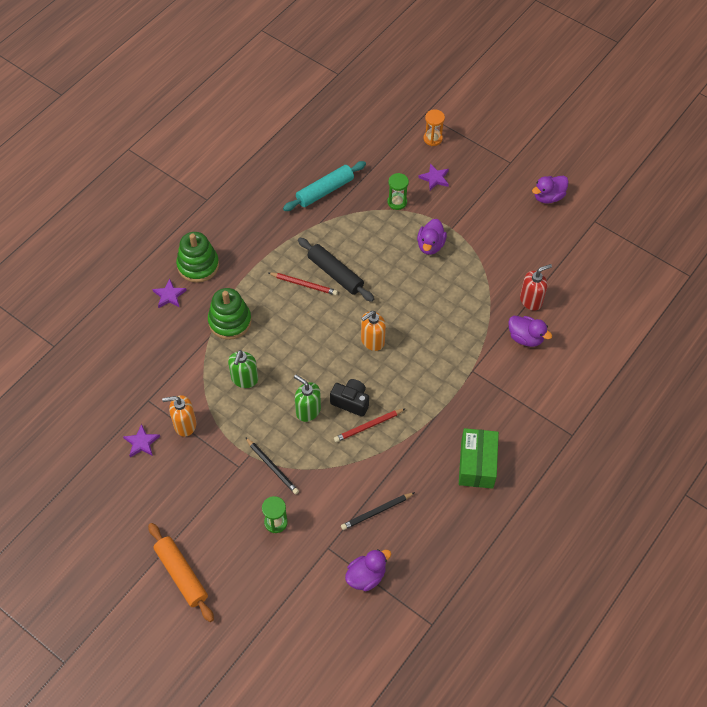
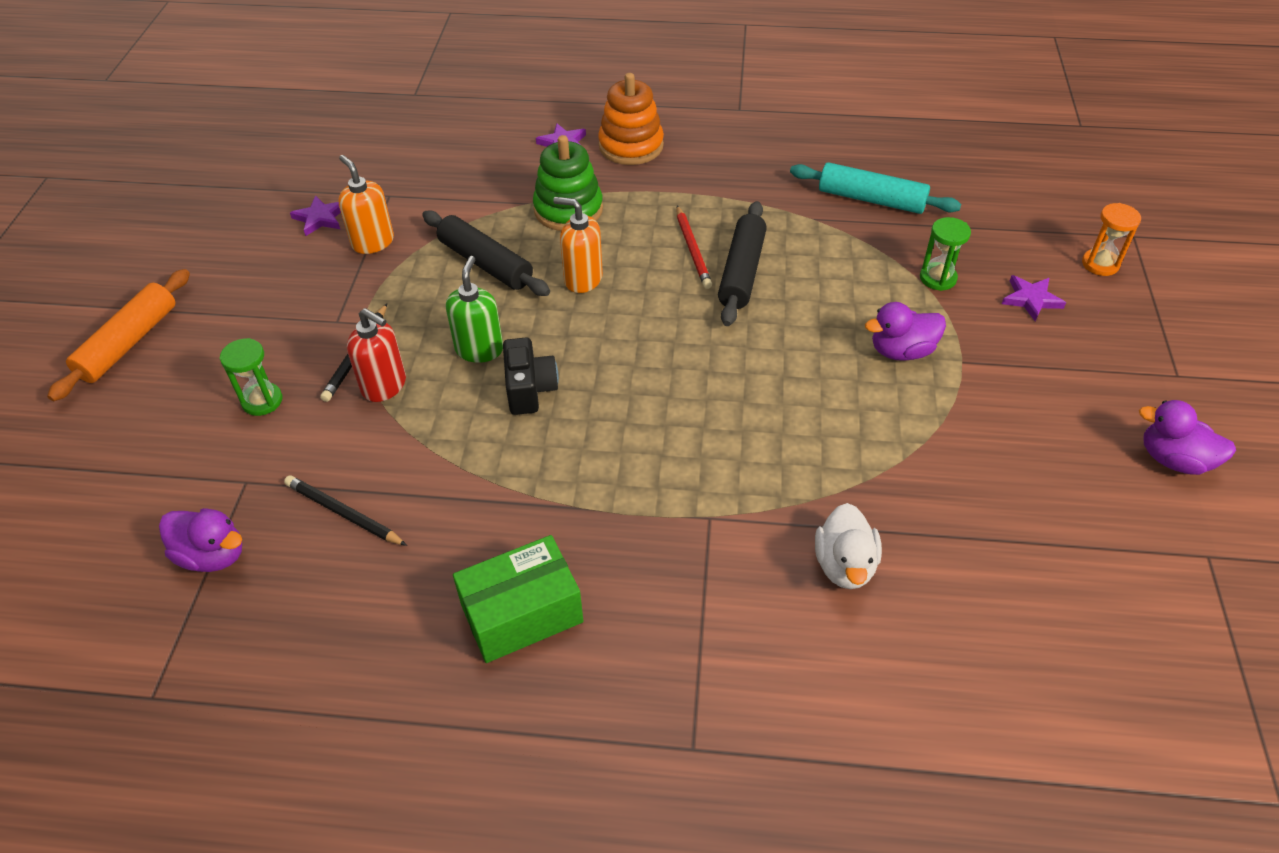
camera: 60 degrees right, 10 degrees down
(198, 265) = (631, 146): green stacking toy -> orange stacking toy
(244, 379) = (485, 263): green soap dispenser -> black rolling pin
(368, 426) = (499, 430): red pencil -> none
(372, 341) = (660, 364): orange soap dispenser -> orange soap dispenser (582, 279)
(525, 338) = (844, 565): purple duck -> white duck
(531, 300) = (931, 536): red soap dispenser -> red soap dispenser (384, 386)

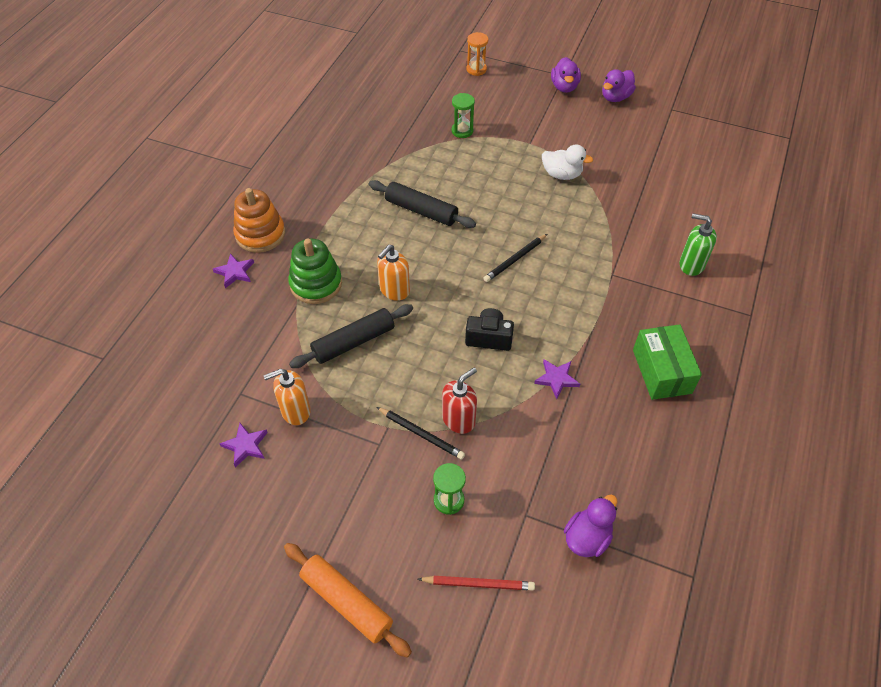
camera: 75 degrees left, 5 degrees up
(344, 513) = (568, 455): black pencil -> black pencil (515, 259)
(479, 349) = (442, 359): green soap dispenser -> green soap dispenser (691, 265)
(692, 249) = (389, 228): red pencil -> red pencil (478, 584)
(844, 565) = (654, 229): white duck -> white duck (562, 174)
(871, 199) = (380, 135): turquoise rolling pin -> none
(901, 351) = (514, 163): purple duck -> purple duck (564, 87)
(1031, 299) = (493, 102): purple star -> purple star (556, 379)

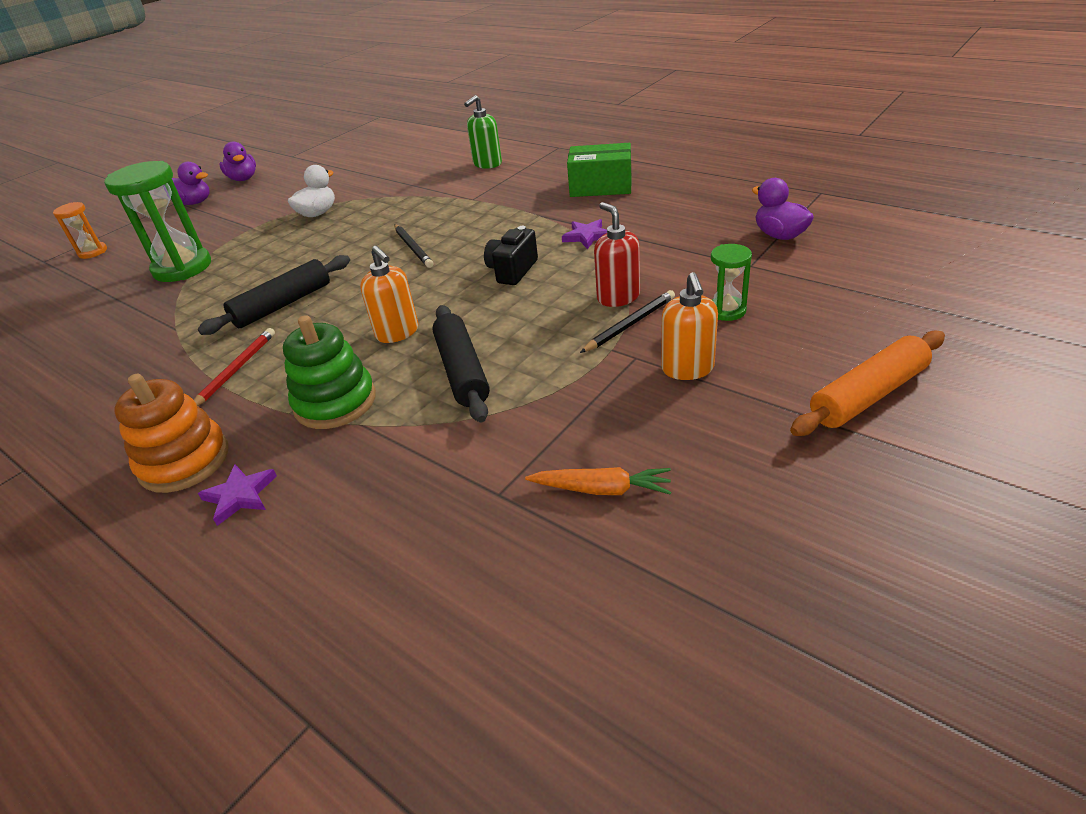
camera: 70 degrees left, 15 degrees down
(245, 446) = (602, 489): purple star -> orange carrot
(295, 411) = (556, 431): orange soap dispenser -> orange soap dispenser (687, 369)
(462, 131) = (182, 268): green hourglass -> green hourglass, size x1.94
(478, 584) = (835, 298): red pencil -> red pencil (236, 370)

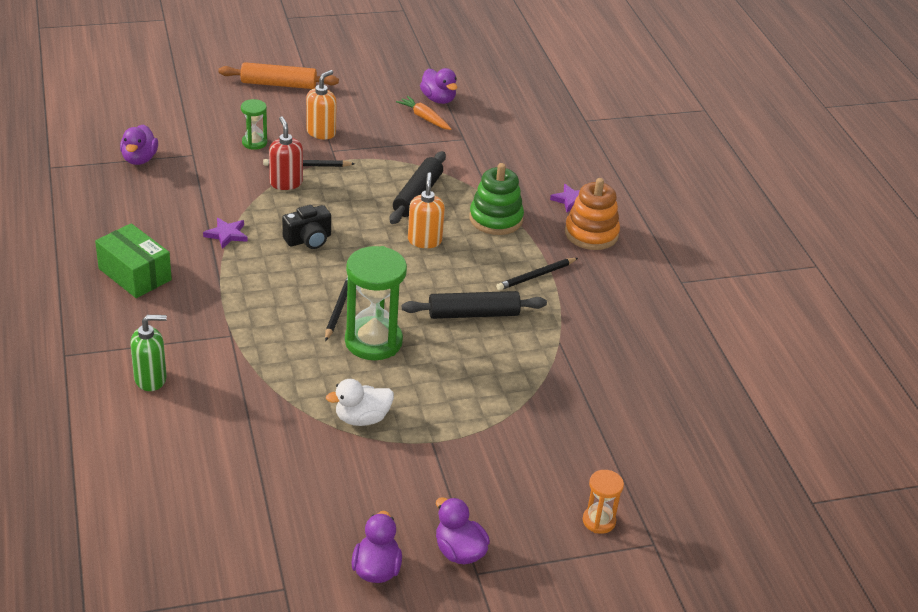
camera: 150 degrees left, 0 degrees up
(182, 268) = (524, 420): green hourglass -> green hourglass (373, 341)
(236, 370) = (536, 276): red pencil -> black pencil
(618, 297) = (286, 183): red soap dispenser -> red soap dispenser turned 150 degrees clockwise
(633, 548) = (438, 99): none -> purple duck

